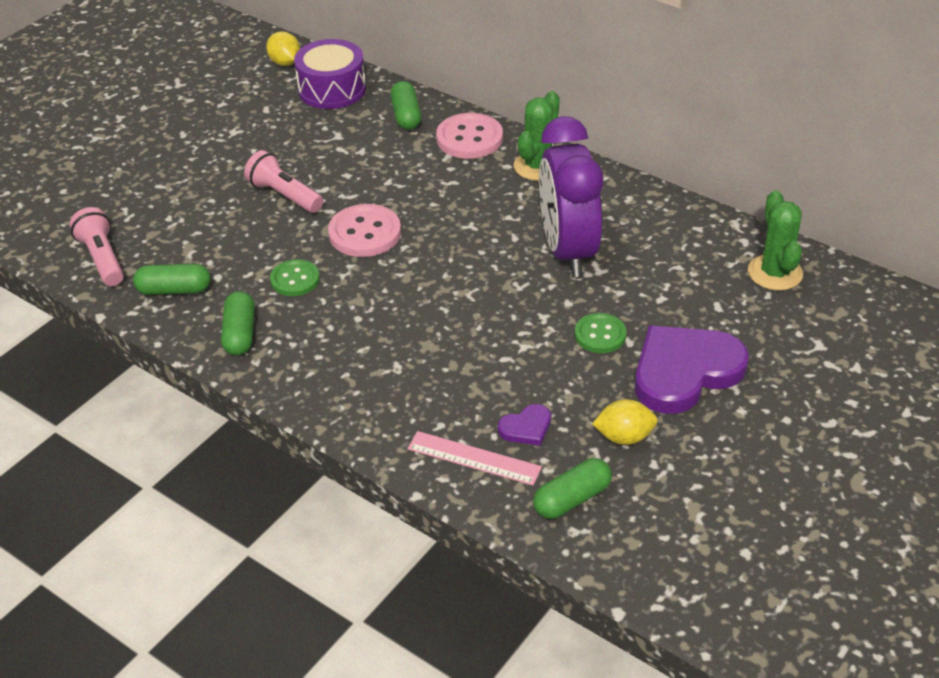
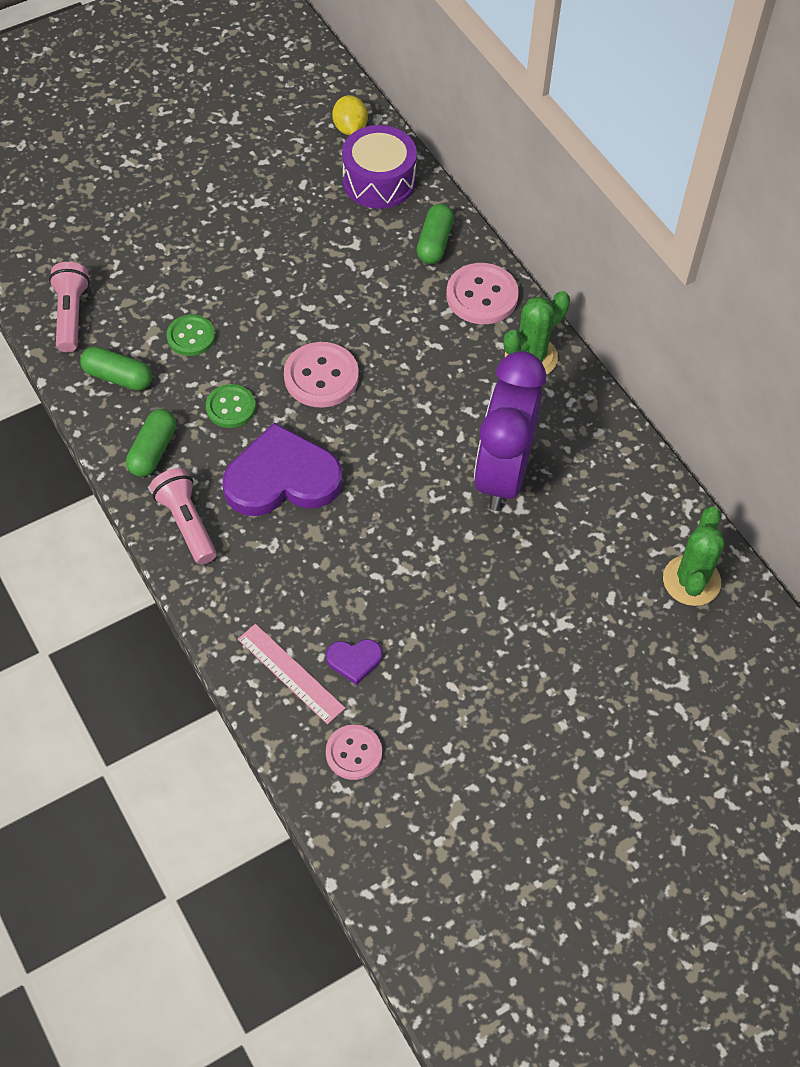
camera: 20 degrees right, 15 degrees up
(284, 195) = (269, 301): pink flashlight -> pink flashlight (187, 523)
(572, 499) = (354, 753): green capsule -> pink button
(600, 335) = (478, 585): green button -> green button (191, 337)
(624, 437) = (437, 707): yellow lemon -> none
(685, 372) = (534, 659): purple heart -> purple heart (282, 478)

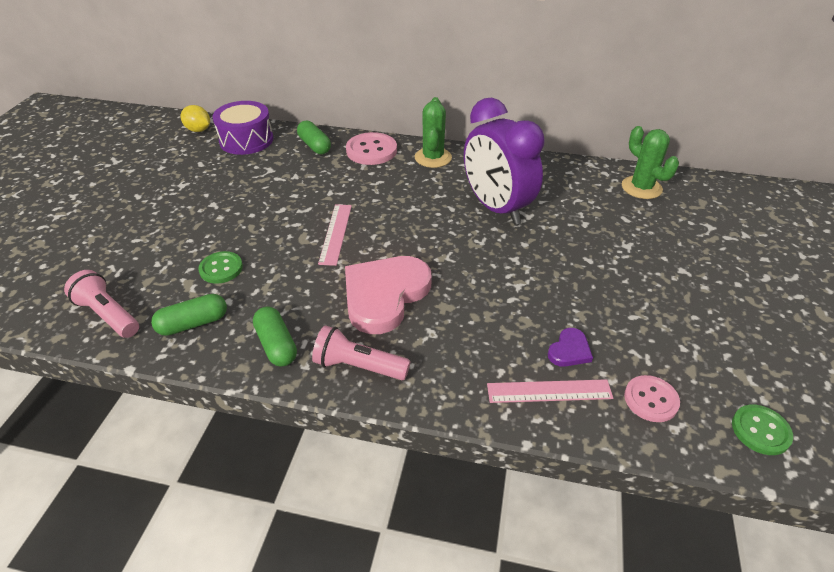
camera: 45 degrees left, 15 degrees down
(230, 407) = (299, 284): green button -> green button (760, 431)
(282, 478) = (384, 295): purple heart -> pink heart
(321, 377) = (335, 233): pink button -> pink ruler

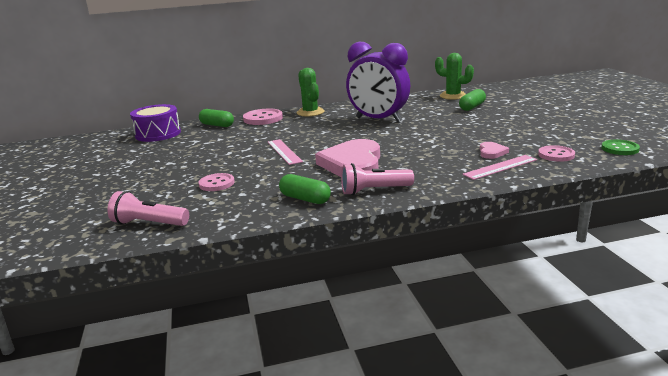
camera: 25 degrees left, 20 degrees down
(193, 323) = (228, 208): green capsule -> green capsule (472, 107)
(198, 130) = (109, 138): yellow lemon -> none
(221, 269) = (216, 183): green button -> pink button
(569, 350) = (491, 152): purple heart -> pink heart

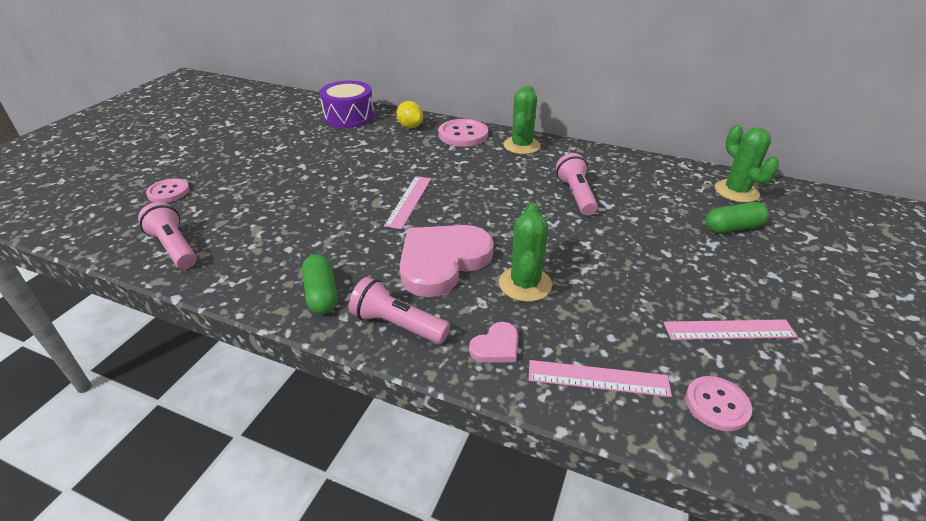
camera: 35 degrees right, 15 degrees up
(216, 183) = (291, 220): pink button -> pink button (168, 192)
(217, 125) = (410, 126): green capsule -> yellow lemon
(378, 120) = (576, 195): purple clock -> pink flashlight
(412, 155) = (525, 284): none -> green cactus
(491, 152) = (629, 339): pink heart -> pink heart (496, 346)
(524, 135) = (729, 330): none -> pink ruler
(619, 149) = (852, 460): green button -> none

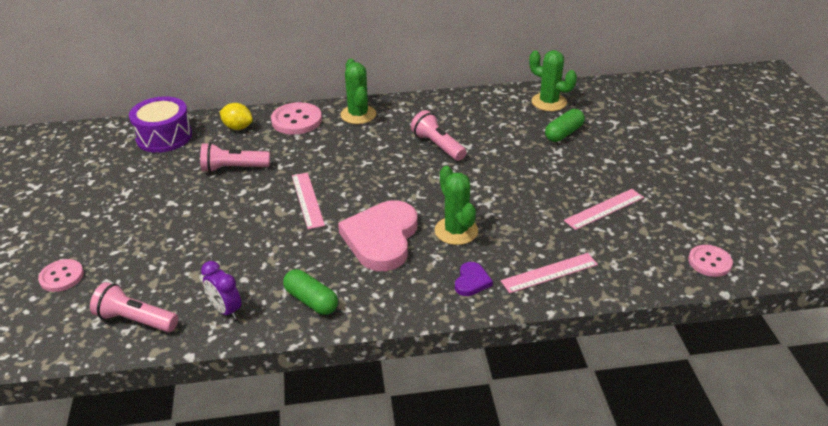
camera: 30 degrees left, 0 degrees up
(245, 270) = (226, 310): none -> purple clock
(397, 325) = (391, 297): pink flashlight -> pink flashlight (233, 168)
(496, 346) = (472, 281): pink heart -> purple heart
(717, 404) = (624, 258): pink button -> pink button (709, 262)

